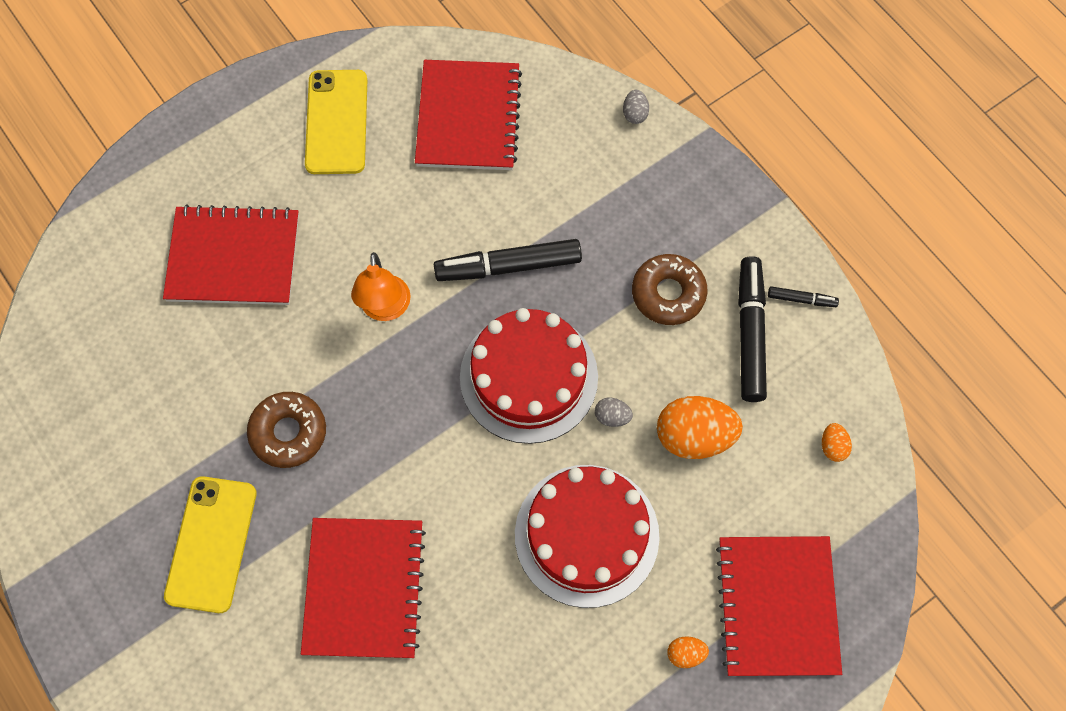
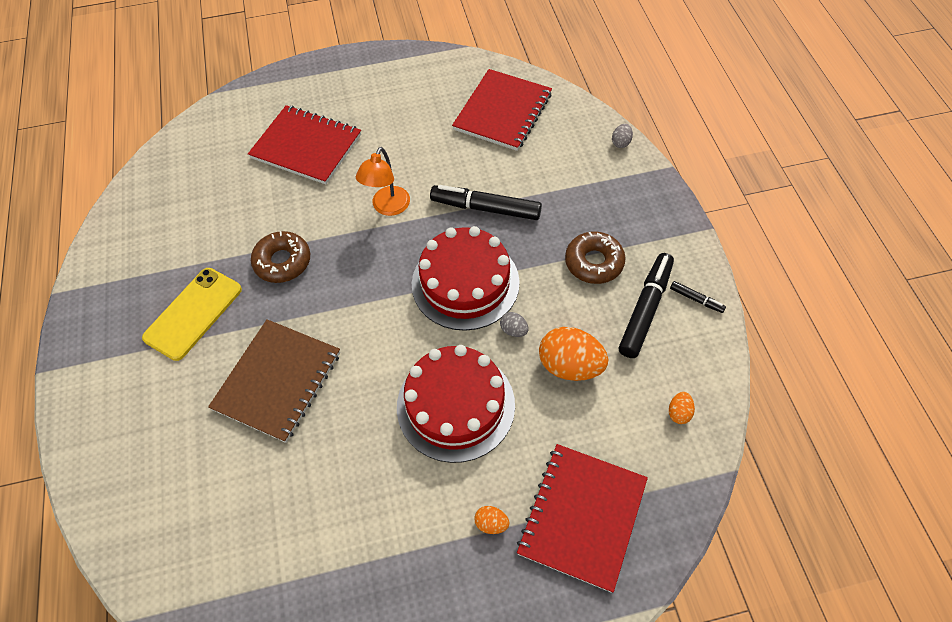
camera: 25 degrees right, 10 degrees down
(336, 122) = (414, 90): yellow phone -> none
(364, 588) = (278, 381): red notebook -> brown notebook

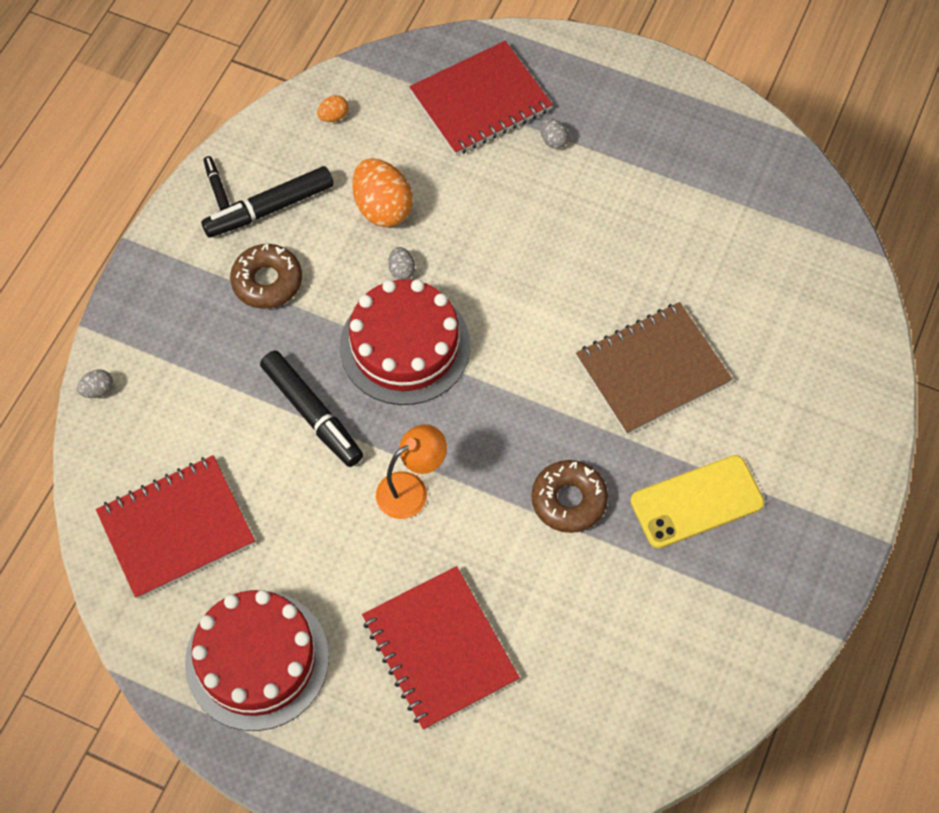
camera: 145 degrees left, 5 degrees up
(455, 405) = (508, 242): red cake -> red cake (257, 660)
(491, 523) = (553, 140): orange egg -> grey egg

